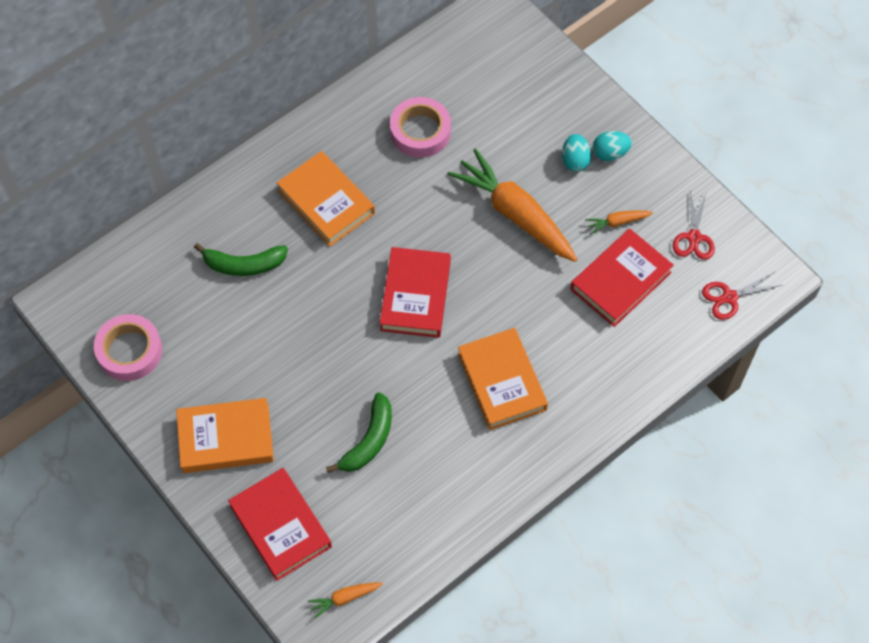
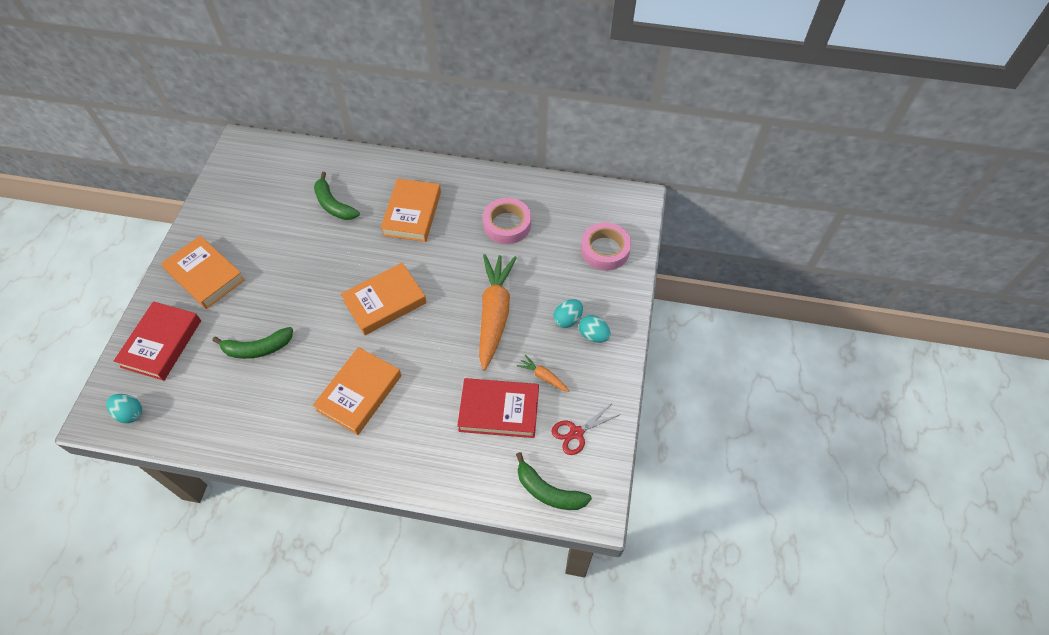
camera: 50 degrees right, 5 degrees down
(129, 351) = (232, 193): pink tape -> pink tape (605, 250)
(344, 598) = (130, 413): orange carrot -> turquoise egg
(415, 296) = (385, 302): red book -> orange book
(729, 297) = (548, 491): red scissors -> green banana

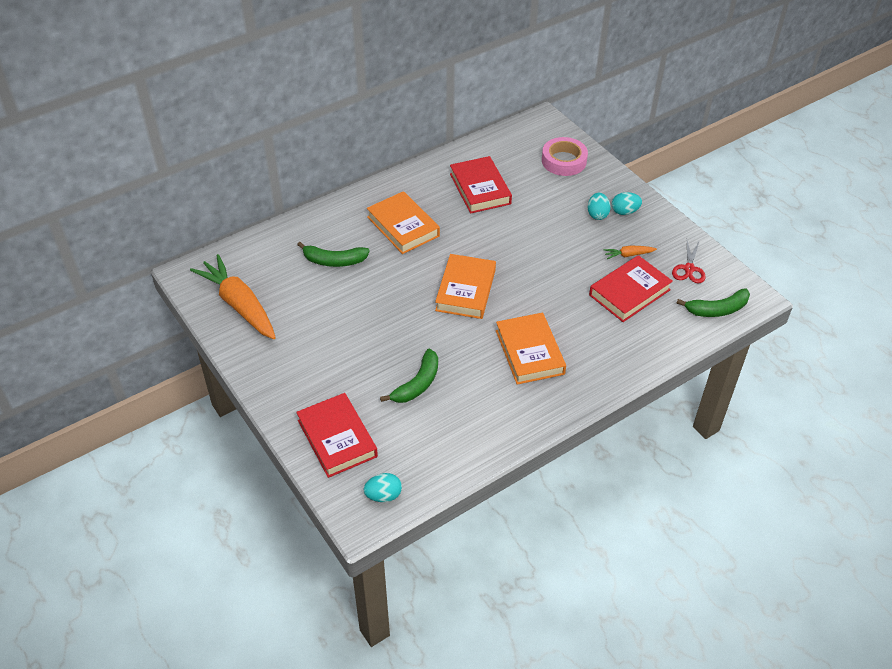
camera: 45 degrees left, 10 degrees down
(205, 275) = (302, 373): orange book -> none
(494, 313) = (548, 244): orange carrot -> orange carrot (239, 305)
(507, 224) = (480, 189): pink tape -> red book

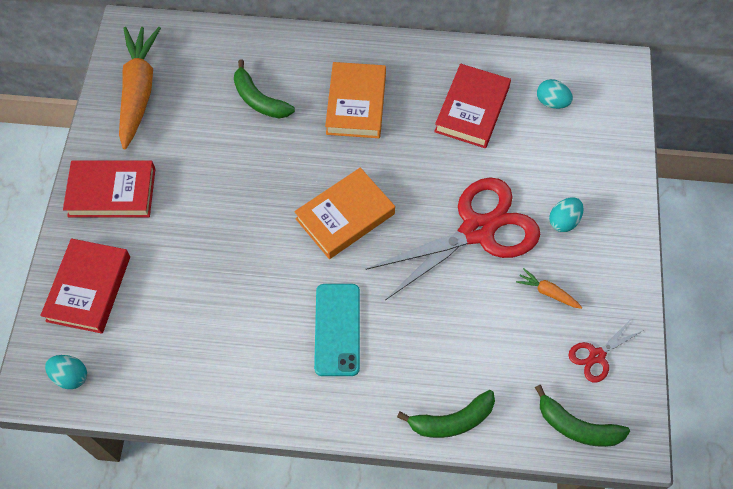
camera: 40 degrees right, 15 degrees up
(417, 384) = (205, 285): green banana -> green banana (451, 420)
(529, 352) = (337, 329): orange book -> turquoise phone
(554, 248) = (477, 230): none -> red scissors
(564, 161) = (593, 132): pink tape -> none
(624, 212) = (596, 238): turquoise egg -> turquoise egg (551, 102)
(629, 292) = (503, 337): red book -> red book (112, 192)

